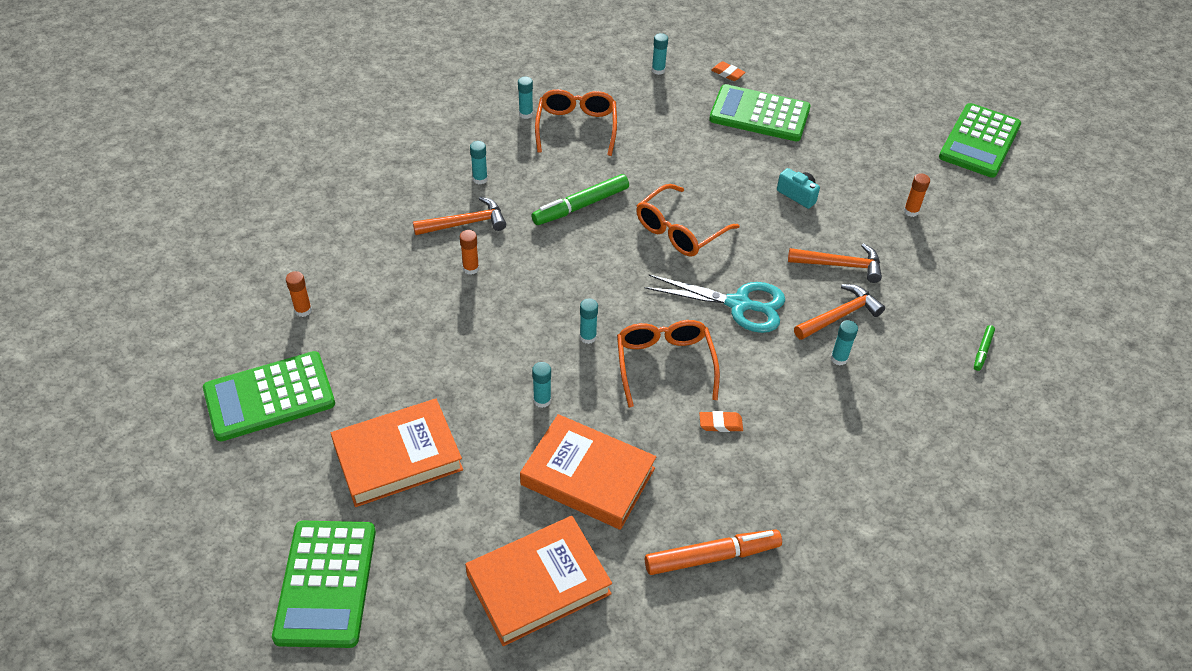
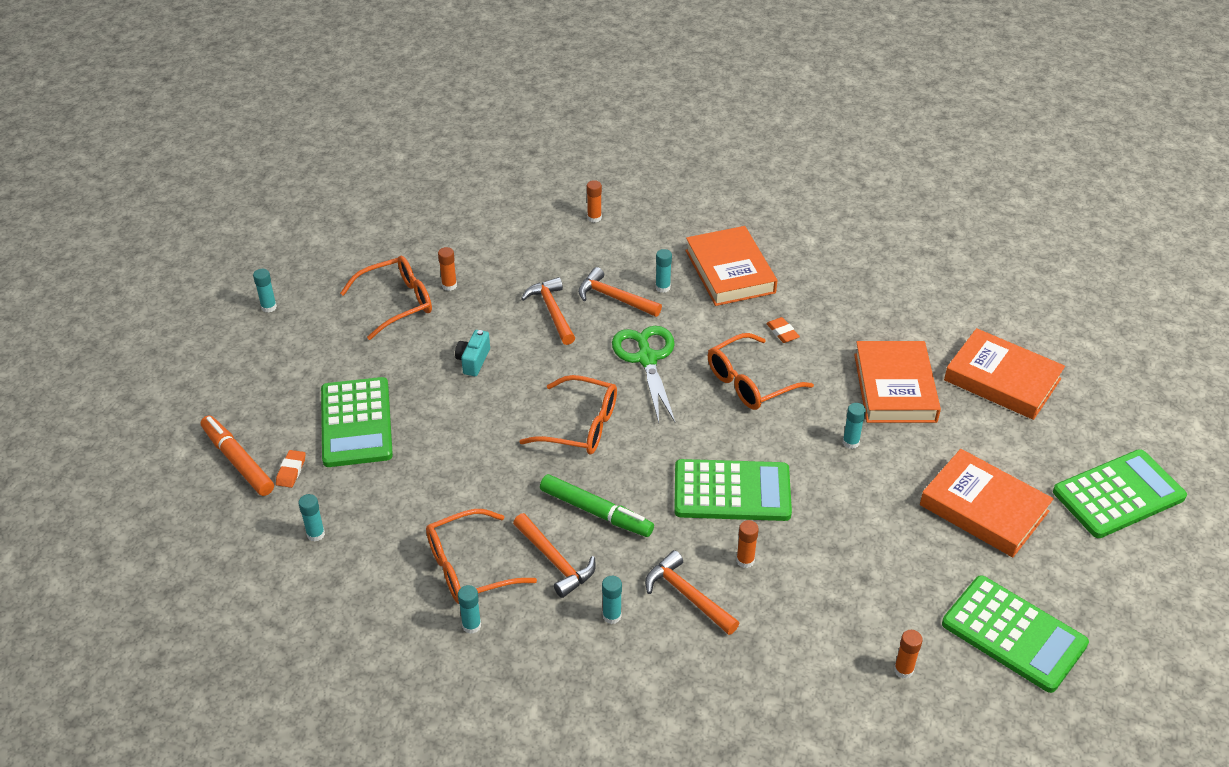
camera: 115 degrees left, 5 degrees down
(550, 169) = (555, 561): none -> orange hammer
(588, 337) = (760, 440): turquoise glue stick -> turquoise glue stick (269, 307)
(712, 557) = (898, 303): orange marker -> orange marker (238, 461)
(739, 304) = (647, 359): turquoise scissors -> green scissors
(840, 425) = (730, 271): none -> orange book
(900, 173) = (396, 303): none -> orange glasses
(979, 141) = (315, 263): green calculator -> green calculator (732, 491)
(982, 350) = (594, 218): green marker -> orange glue stick

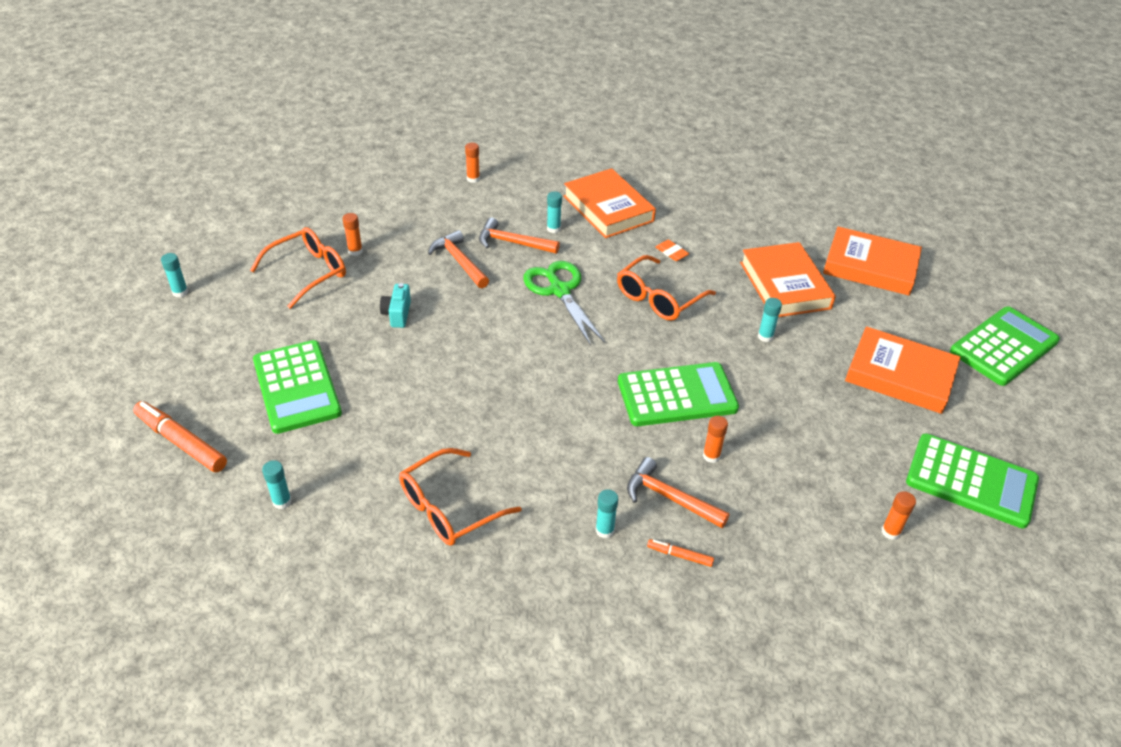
camera: 15 degrees left, 0 degrees up
(291, 471) = (240, 443): orange eraser -> none
(471, 625) = (469, 565): turquoise glue stick -> none
(555, 561) = (532, 487): orange hammer -> none
(580, 426) = (516, 358): orange glasses -> none
(596, 512) = (557, 434): green marker -> none
(677, 654) = (680, 555): none -> orange marker

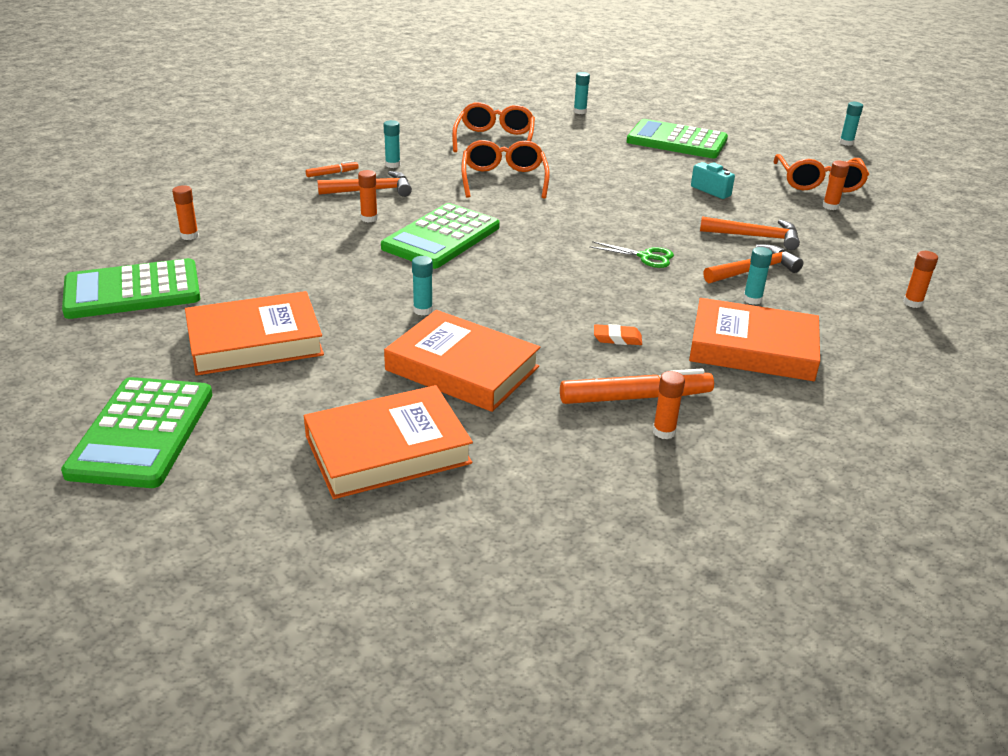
camera: 135 degrees right, 10 degrees down
(181, 442) = (673, 106): orange marker -> orange marker (635, 397)
(559, 290) = (645, 257): green scissors -> green scissors, size x0.57
(659, 298) = (560, 293): orange glasses -> orange glasses (504, 180)
(722, 203) = (664, 432): none -> orange glue stick

